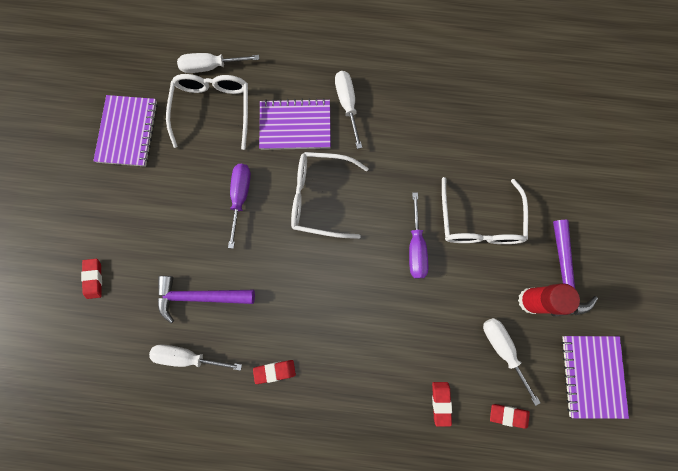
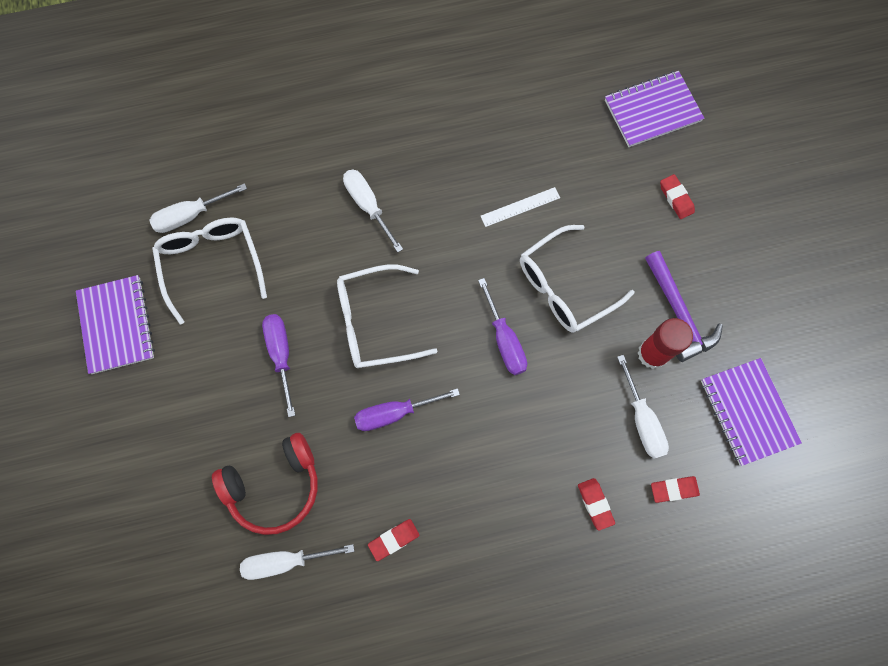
camera: 20 degrees left, 5 degrees down
(94, 279) = (138, 512): red eraser -> red eraser (676, 198)
(200, 296) = (274, 486): purple hammer -> red headphones
(295, 126) = (316, 250): purple notebook -> purple notebook (652, 111)
(310, 273) = (395, 413): none -> purple screwdriver
(466, 145) = (520, 207): none -> white ruler
(479, 221) = (564, 287): white glasses -> white glasses turned 75 degrees clockwise
(502, 350) = (642, 420): white screwdriver -> white screwdriver turned 150 degrees counterclockwise

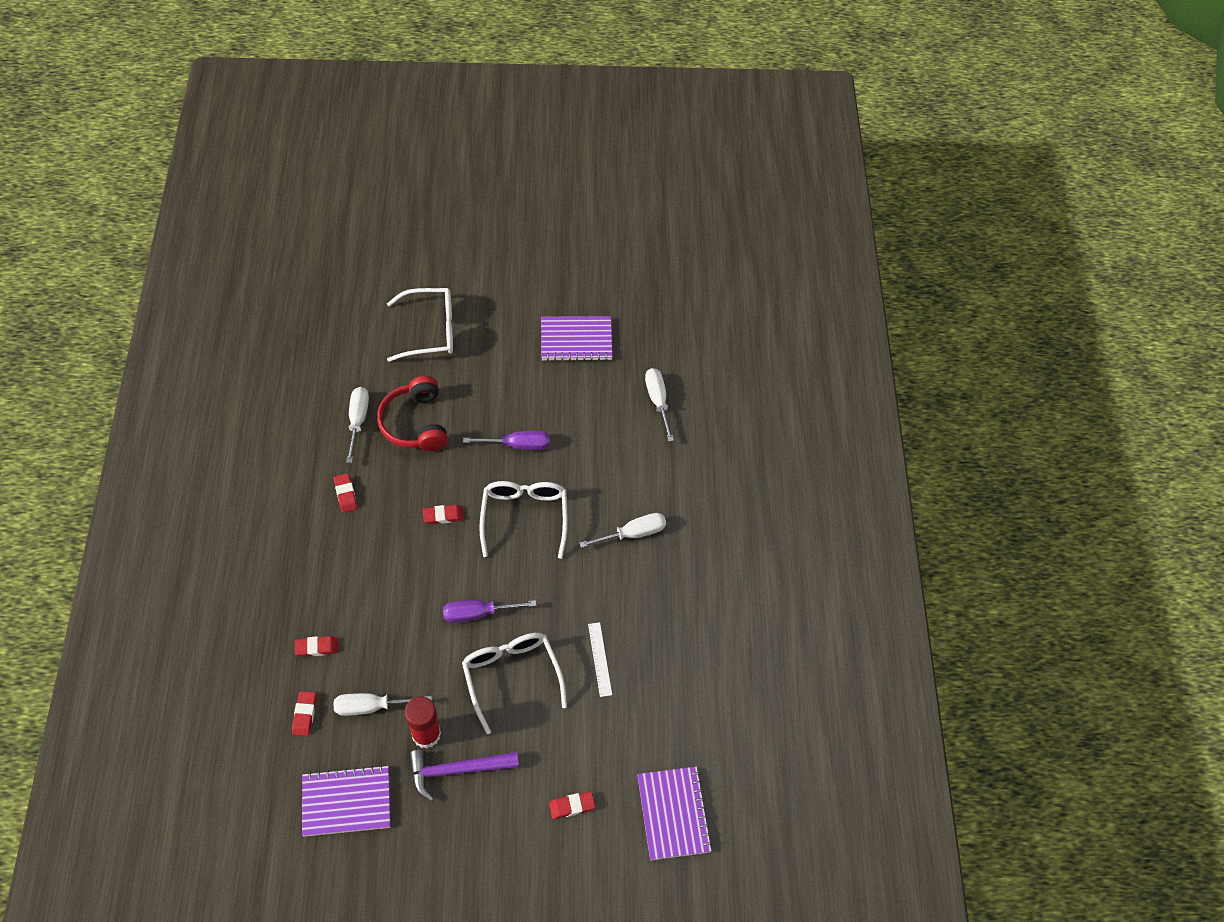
camera: 100 degrees right, 15 degrees down
(211, 264) = (610, 409): white glasses -> white glasses (430, 330)
(395, 413) = (443, 516): purple screwdriver -> red eraser

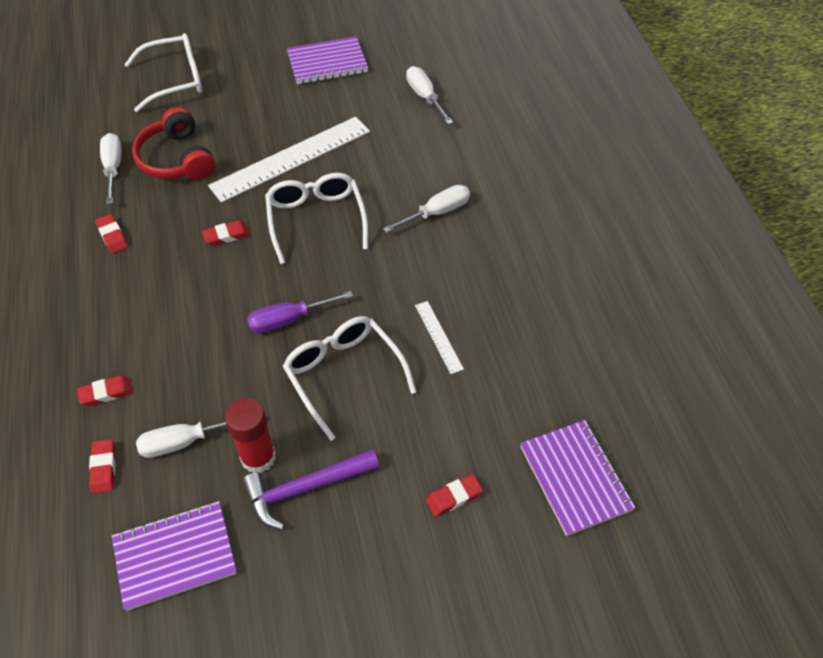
camera: 10 degrees left, 5 degrees down
(517, 445) = (291, 158): purple screwdriver -> white ruler

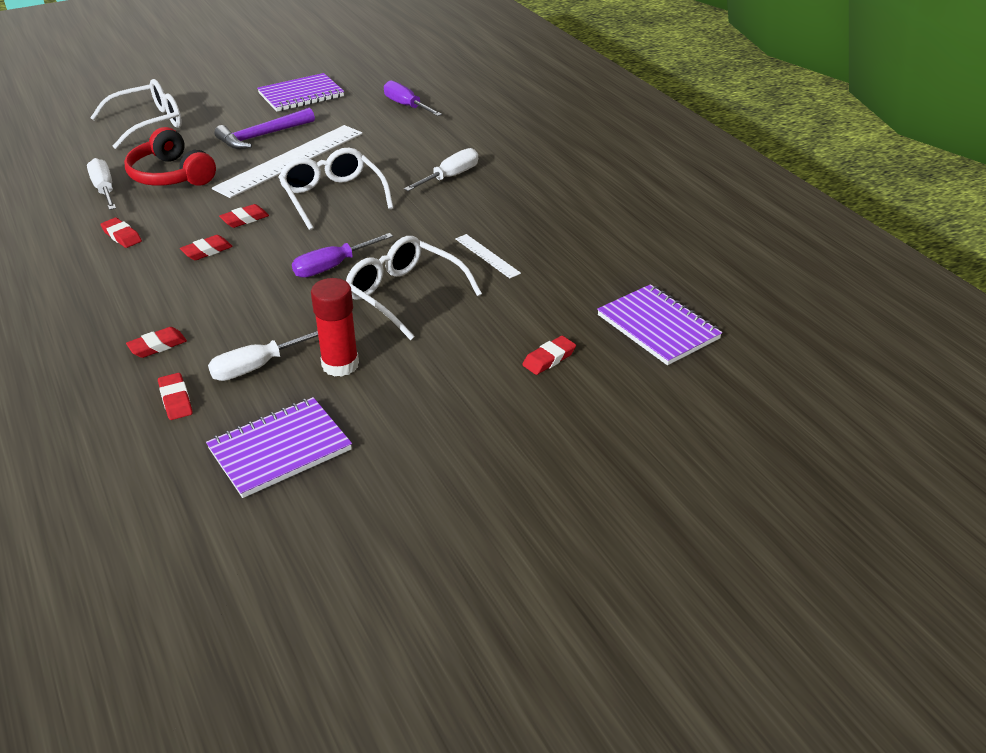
camera: 15 degrees left, 15 degrees down
(181, 273) = (207, 251): none -> red eraser
(305, 489) = (398, 378): purple hammer -> purple hammer (262, 136)
(425, 97) = (407, 106): white screwdriver -> purple screwdriver

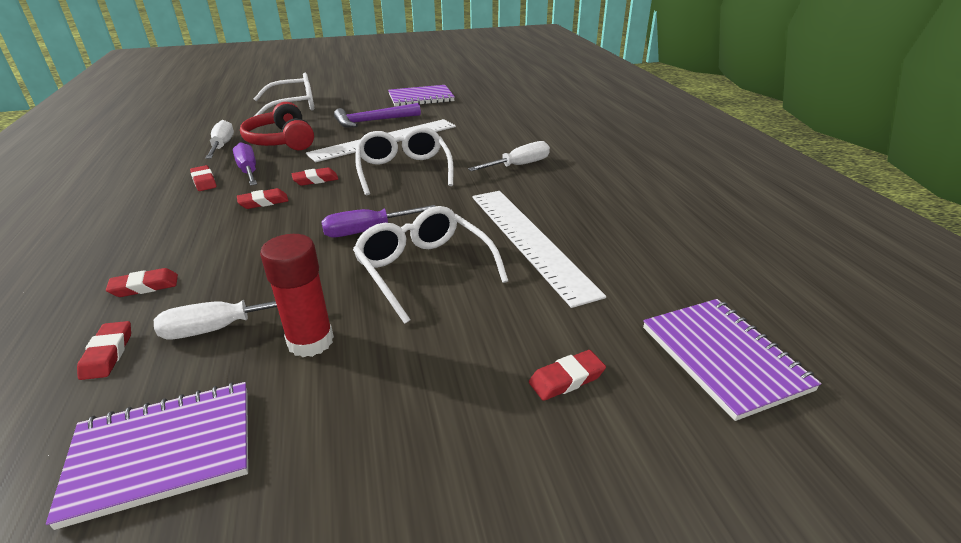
camera: 15 degrees right, 5 degrees down
(407, 106) = (502, 111): purple screwdriver -> purple screwdriver (248, 171)
(487, 256) = (529, 240): white ruler -> white ruler, size x2.23

